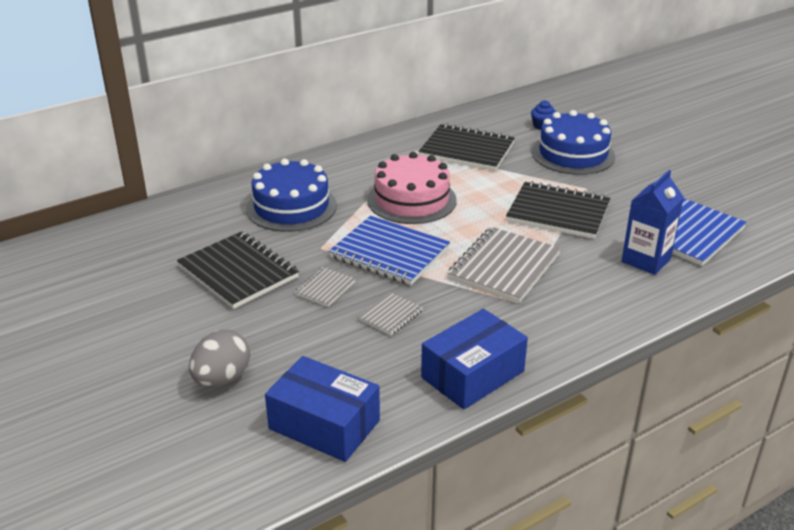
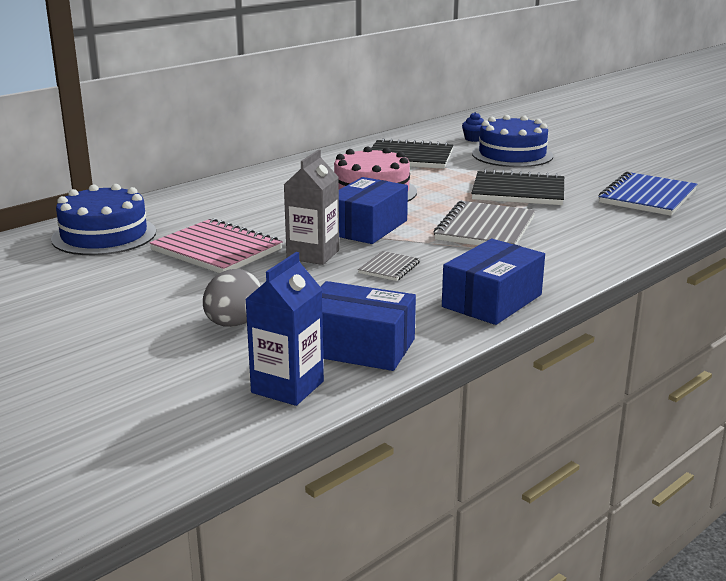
camera: 10 degrees left, 10 degrees down
(238, 272) = (217, 250): black notebook -> pink notebook
(291, 207) = (251, 203): blue cake -> blue cake (104, 235)
(325, 288) = (313, 254): grey notebook -> grey carton
(389, 253) = (367, 227): blue notebook -> blue box
(646, 260) = (617, 216): blue carton -> blue carton (287, 387)

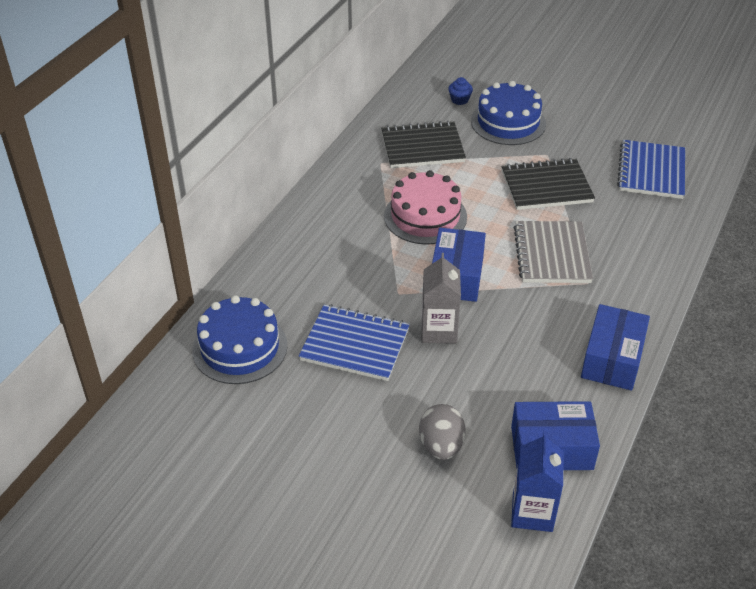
camera: 20 degrees left, 20 degrees up
(217, 250) = (355, 344): pink notebook -> blue notebook
(389, 268) = (511, 334): grey notebook -> none

